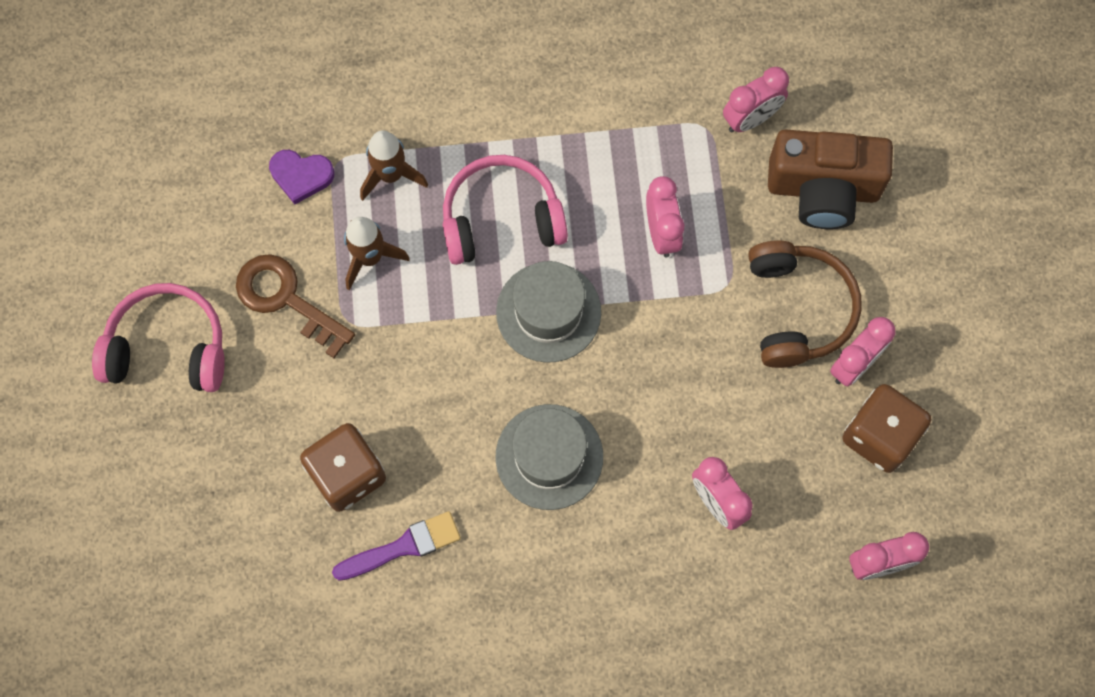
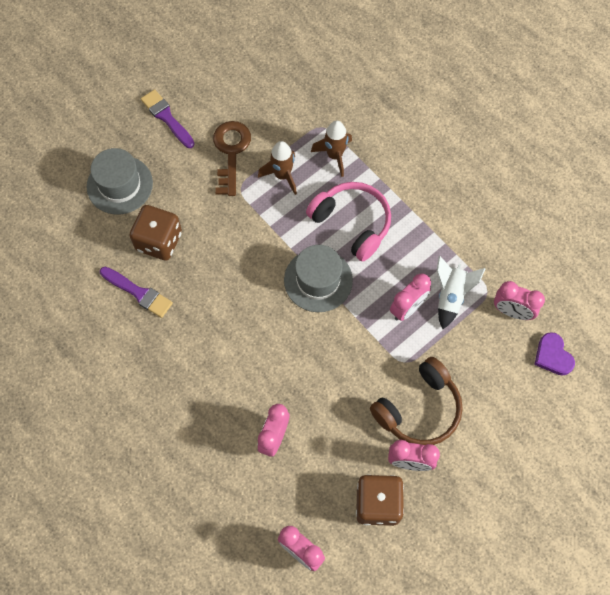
camera: 55 degrees right, 5 degrees down
(168, 347) = (166, 117): pink headphones -> purple brush
(301, 176) = (301, 116): purple heart -> purple heart (553, 356)
(549, 457) = (238, 333): grey hat -> grey hat (119, 185)
(682, 173) = (451, 296): none -> white rocket
(823, 190) = (501, 378): brown camera -> none

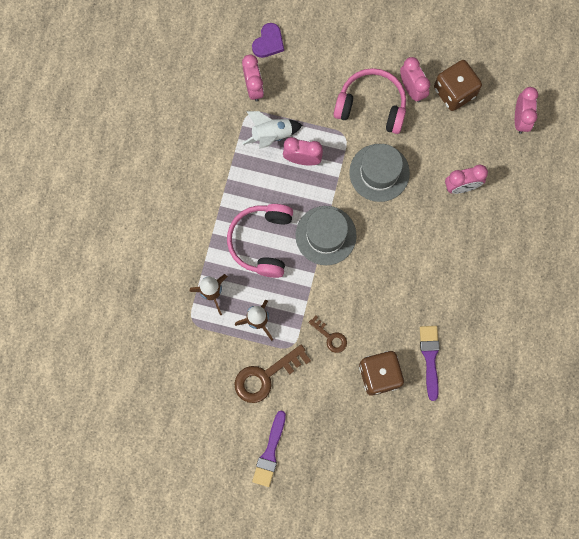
camera: 125 degrees left, 10 degrees up
(119, 185) = (355, 443): grey hat -> grey hat (379, 172)
(223, 224) = (330, 337): none -> brown key
(419, 409) = (371, 105): brown headphones -> pink headphones

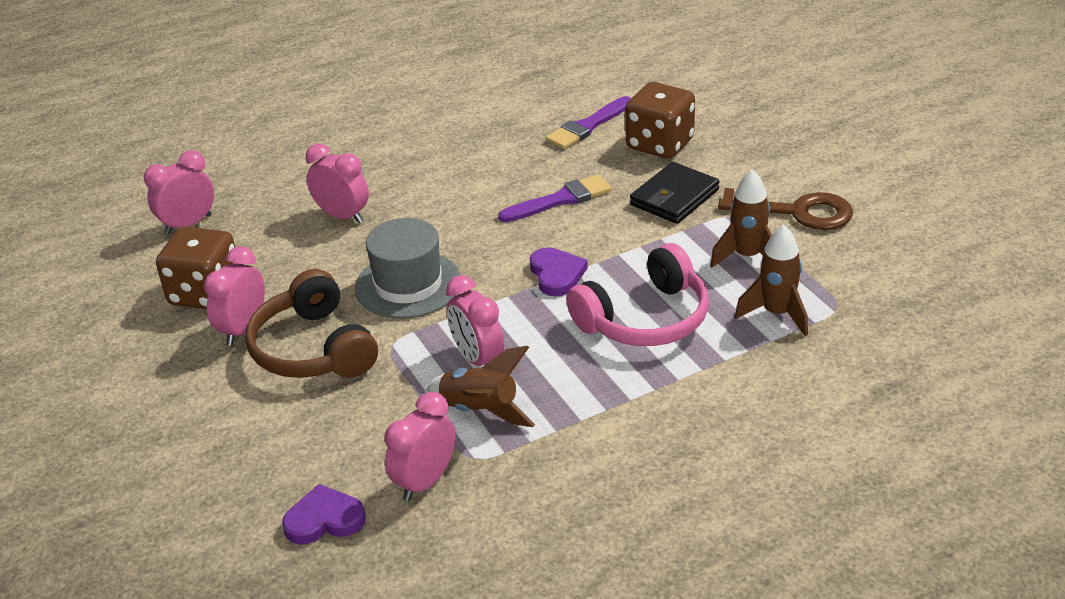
camera: 130 degrees left, 40 degrees down
(270, 452) = (866, 159): purple brush -> purple brush (560, 200)
(271, 135) = (480, 411): white rocket -> brown rocket
(325, 235) = (556, 274): grey hat -> purple heart
(330, 337) = (674, 197): brown key -> black wallet
(371, 105) = (313, 349): pink headphones -> brown headphones

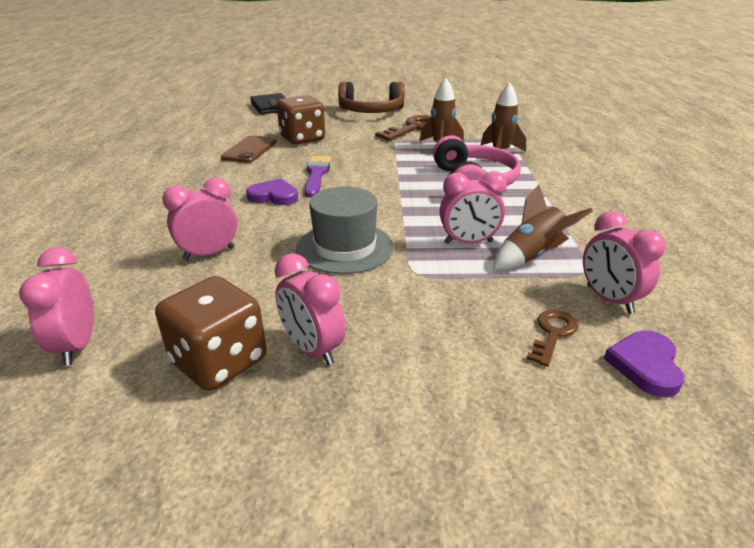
camera: 65 degrees left, 5 degrees down
(313, 349) = (386, 313): brown headphones -> brown headphones (371, 111)
(340, 454) = (552, 334): none -> brown key
(556, 274) = (398, 194): purple heart -> purple heart (274, 196)
(587, 126) = (250, 150): purple brush -> brown phone
(674, 197) = (361, 148): black wallet -> black wallet (271, 107)

